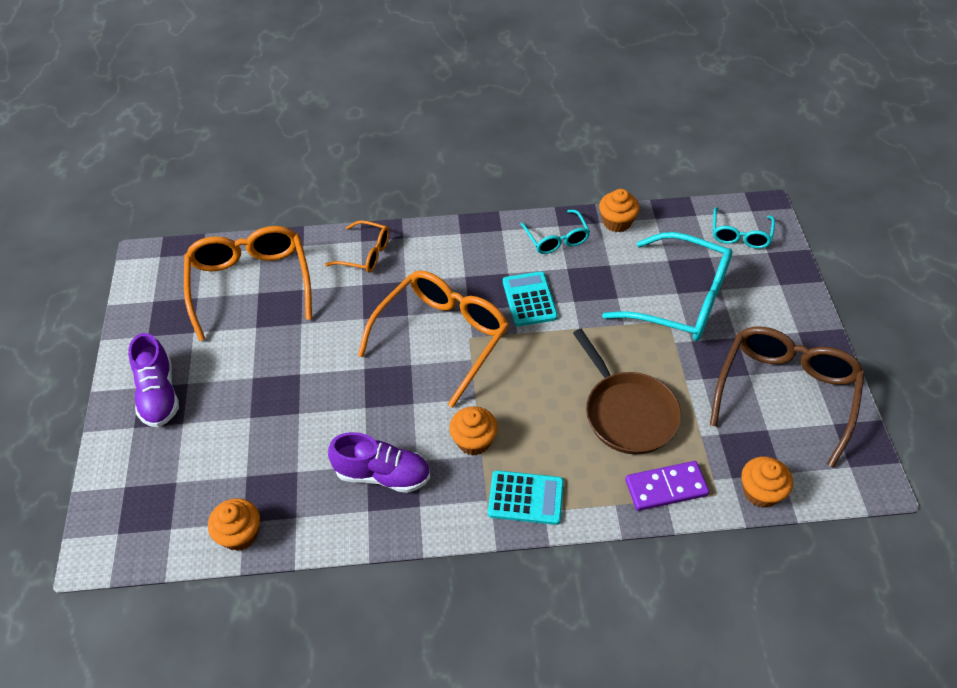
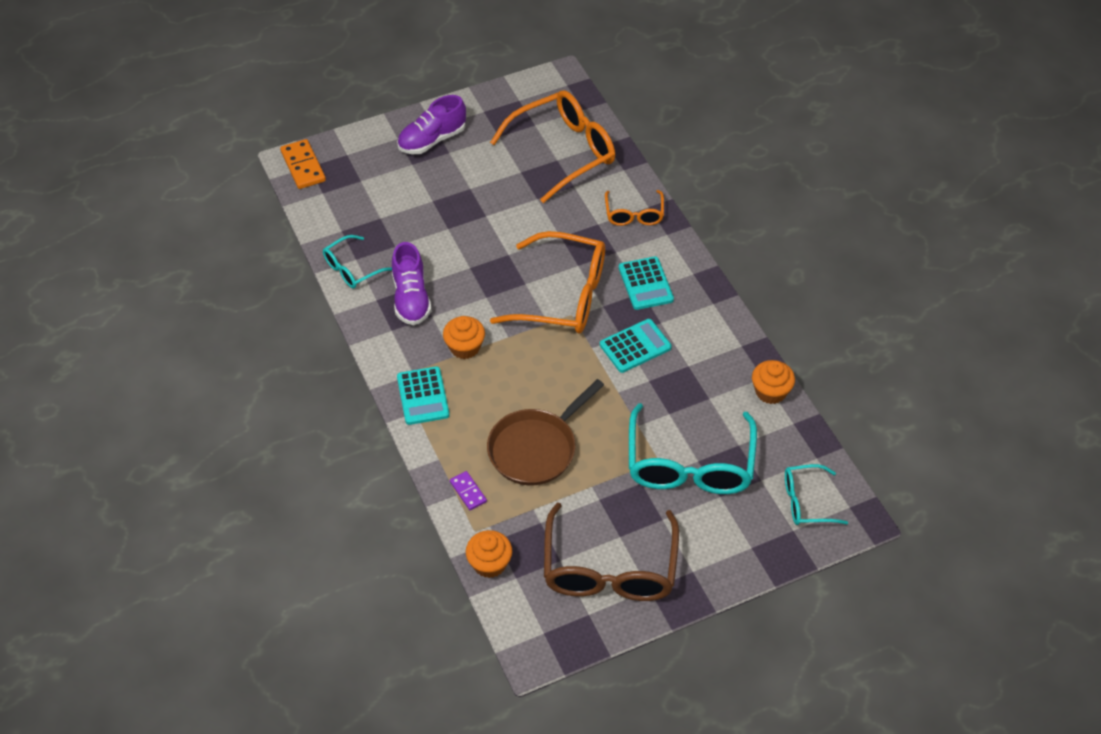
camera: 70 degrees right, 0 degrees up
(113, 540) = (303, 166): none -> orange domino
(240, 534) = (331, 232): orange cupcake -> none
(456, 270) = (645, 284): none -> turquoise calculator
(556, 239) = (722, 348): turquoise glasses -> turquoise glasses (352, 269)
(666, 488) = (468, 492): purple domino -> purple domino, size x0.59
(785, 393) = (609, 569): brown glasses -> brown glasses turned 90 degrees clockwise

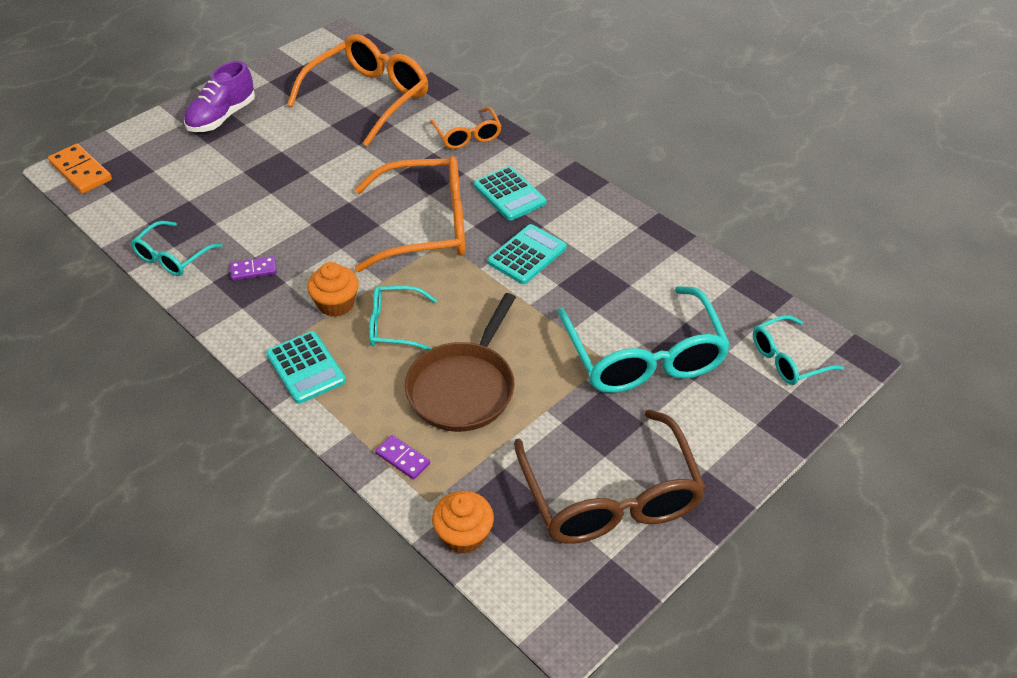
camera: 20 degrees left, 5 degrees down
(411, 298) = (253, 270): purple shoe -> purple domino
(503, 380) = (394, 326): none -> turquoise glasses
(770, 392) = (691, 262): orange cupcake -> none

